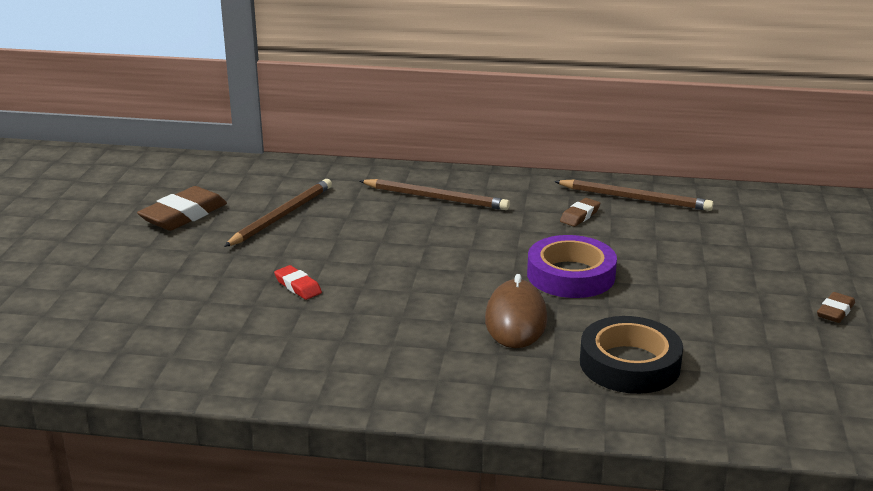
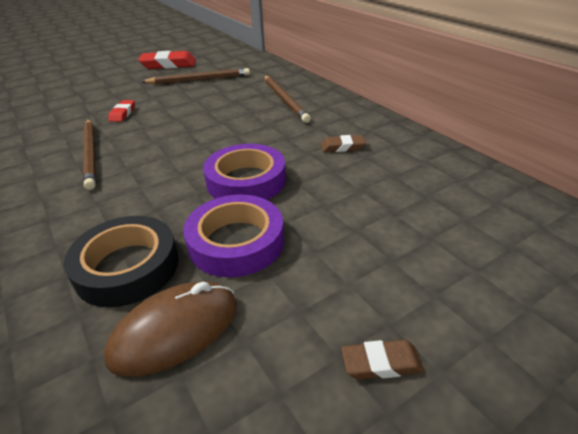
camera: 50 degrees right, 10 degrees up
(184, 215) = (168, 65): brown eraser -> red eraser
(515, 319) = (152, 188): brown mouse -> brown mouse (175, 330)
(635, 198) = (410, 154): brown pencil -> brown pencil (91, 154)
(657, 311) = (236, 242): none -> purple tape

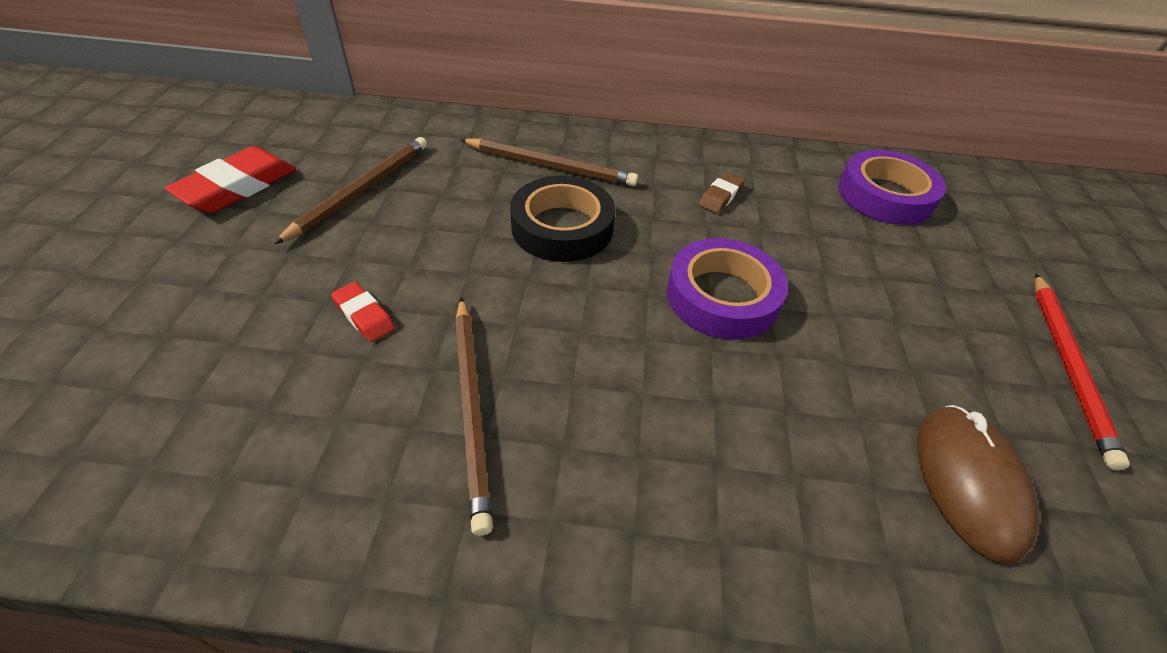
camera: 55 degrees left, 10 degrees up
(91, 154) = (472, 408): brown pencil -> brown pencil turned 60 degrees clockwise
(127, 267) = (828, 480): black tape -> black tape (562, 227)
(236, 242) = (843, 365): purple tape -> purple tape (885, 195)
(381, 363) = (1068, 367): brown eraser -> red pencil

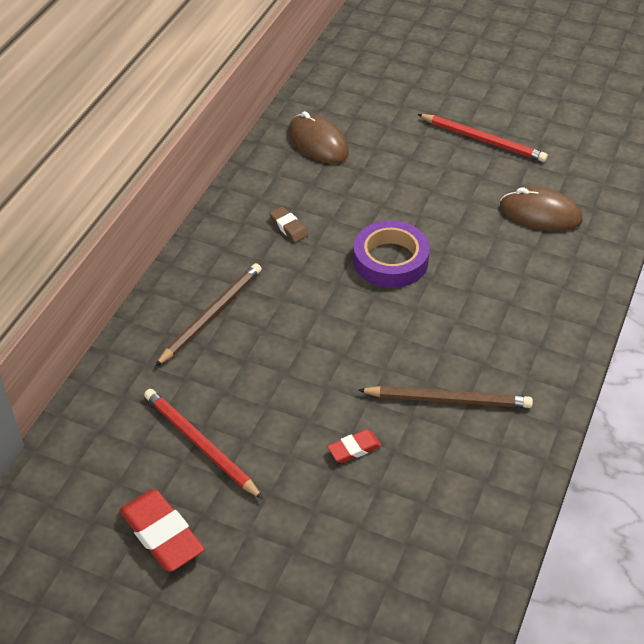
camera: 70 degrees left, 0 degrees up
(361, 190) = (200, 444): brown pencil -> red pencil
(562, 227) = (294, 324): black tape -> none
(885, 195) = (318, 142): purple tape -> brown mouse

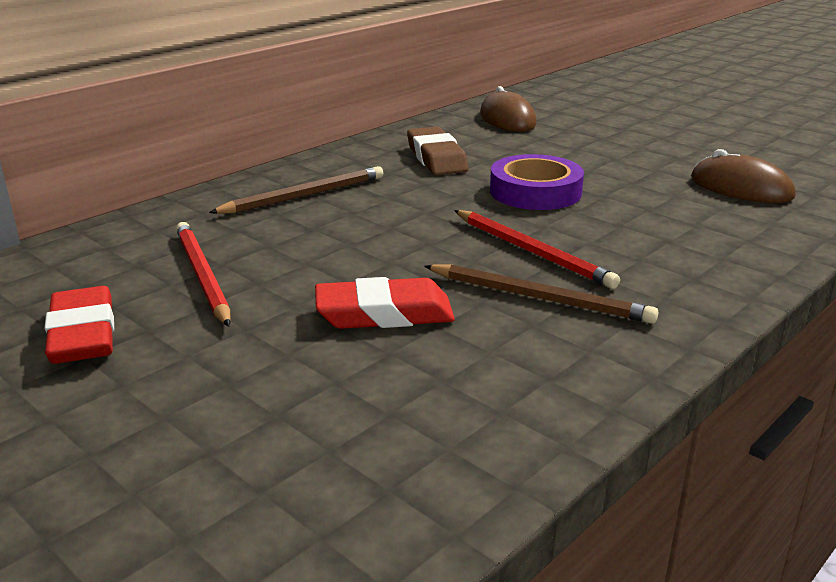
camera: 20 degrees right, 20 degrees down
(288, 227) = (436, 158): brown eraser -> brown eraser, size x1.85
(354, 449) = (384, 314): red eraser -> red eraser, size x1.85
(483, 140) = (693, 138): red pencil -> red pencil (532, 251)

